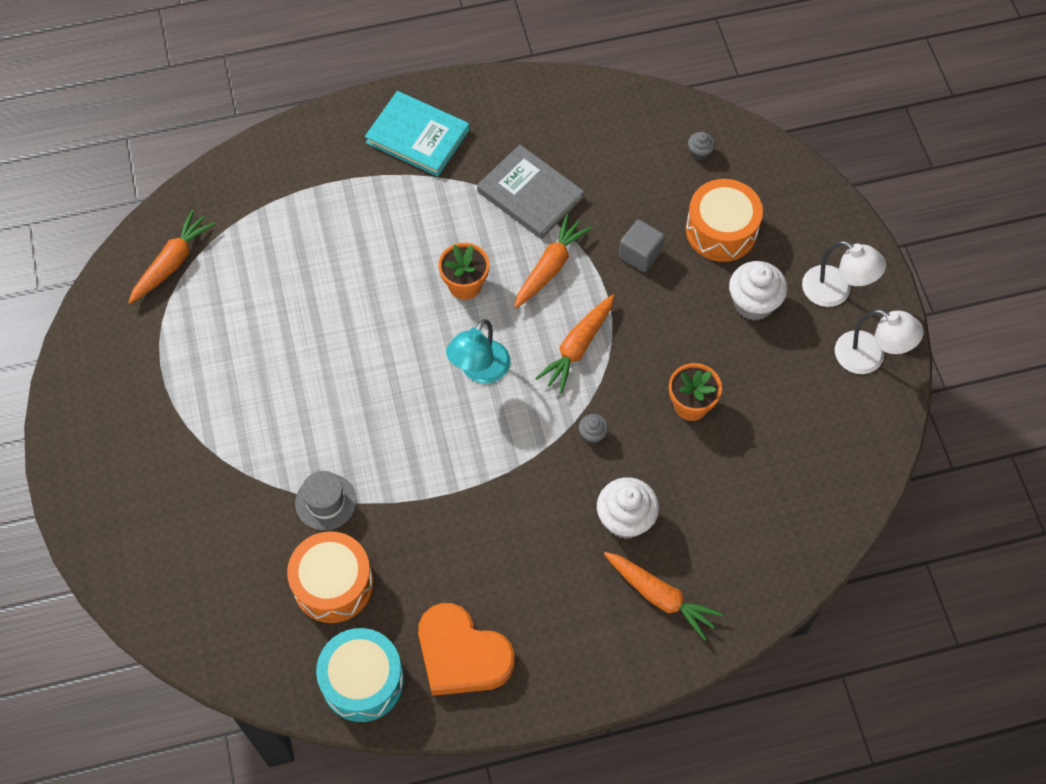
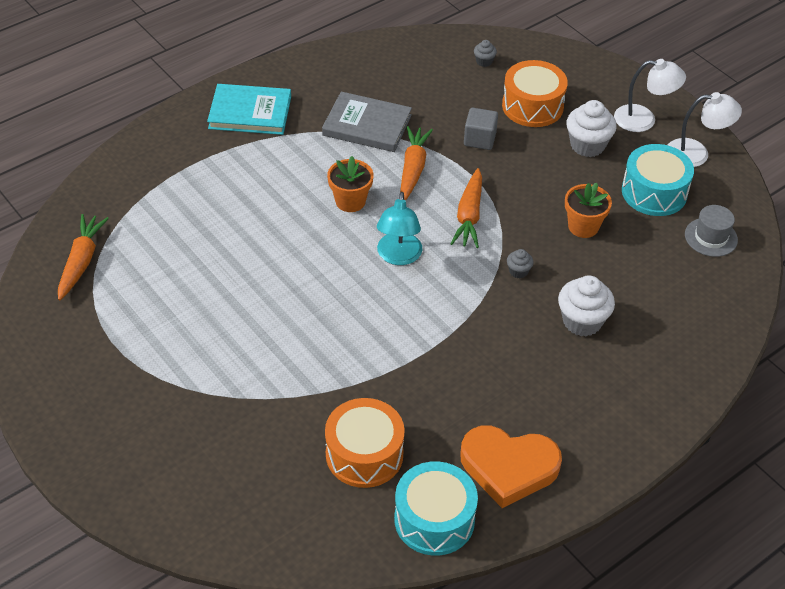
camera: 25 degrees left, 15 degrees down
(325, 502) = (321, 394): grey hat -> grey hat (711, 237)
(660, 596) = (644, 366): orange carrot -> none
(792, 390) = (654, 192): none -> turquoise drum

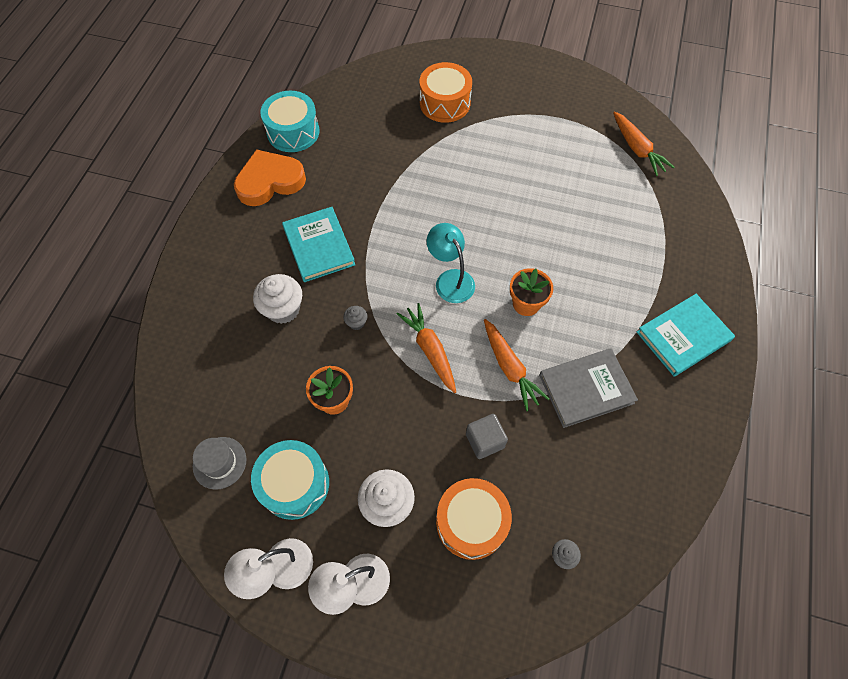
camera: 145 degrees right, 15 degrees up
(364, 454) = (359, 142): orange drum -> orange drum (445, 103)
(504, 360) = (319, 246): none -> turquoise book

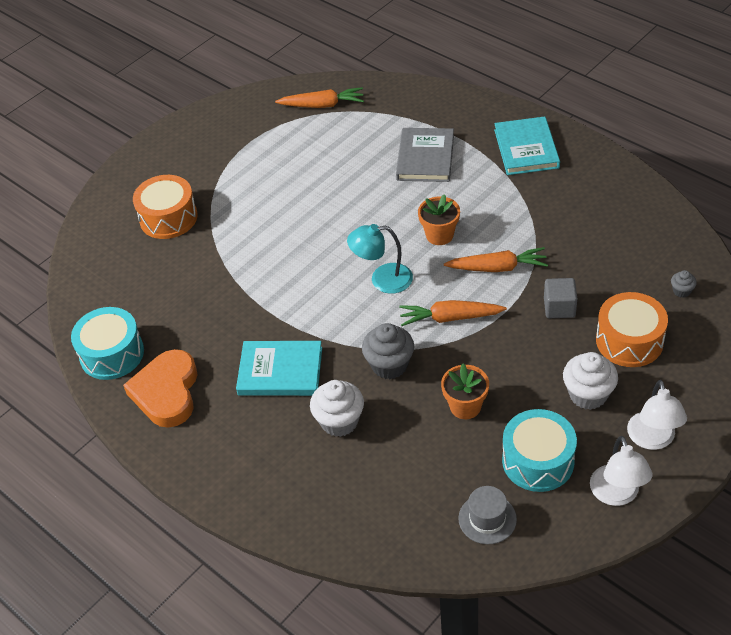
camera: 60 degrees left, 15 degrees down
(356, 323) = (389, 365): grey cupcake -> grey cupcake, size x2.02
(586, 389) = (543, 225): grey book -> grey book (425, 158)

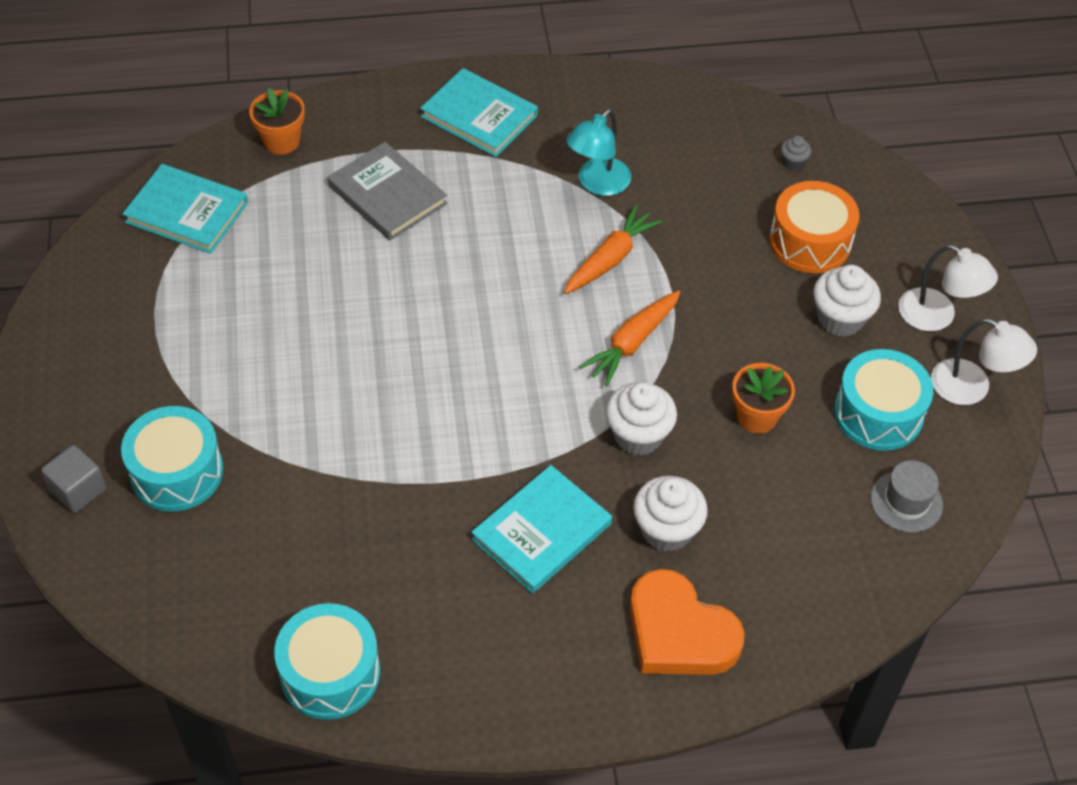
camera: 55 degrees left, 5 degrees up
(167, 392) = (453, 657): orange heart -> orange heart (679, 632)
(168, 218) = (177, 472): orange drum -> turquoise drum
(322, 105) = (187, 212): orange carrot -> turquoise book
(382, 279) = (516, 355): turquoise lamp -> turquoise lamp (597, 184)
(389, 365) = (638, 435): grey cupcake -> white cupcake
(439, 235) = (511, 267): orange flower pot -> orange flower pot (281, 141)
(559, 308) = (714, 256): grey cube -> grey cube (78, 490)

